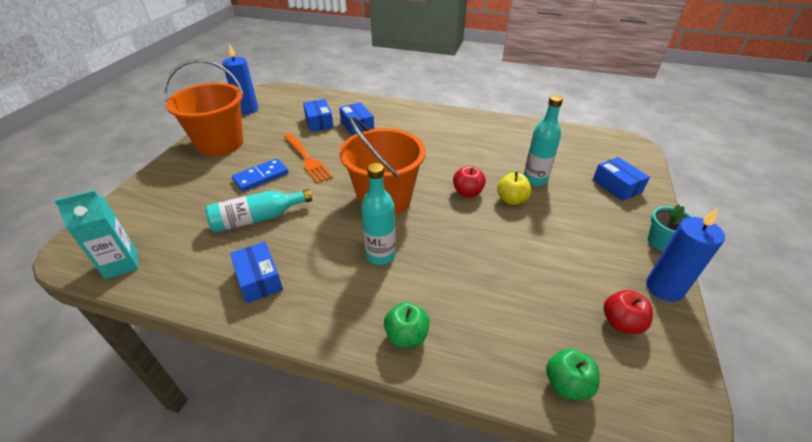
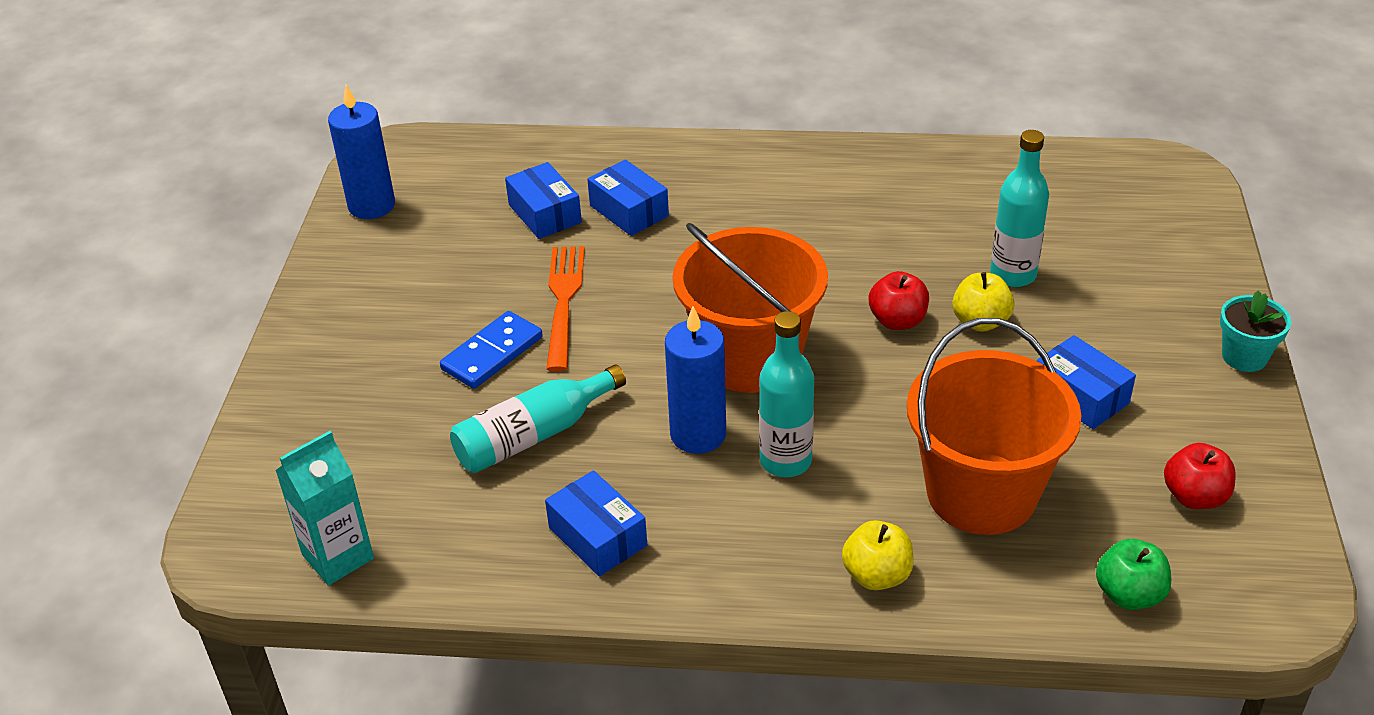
camera: 10 degrees left, 0 degrees up
(220, 143) = (364, 296): orange bucket -> orange bucket (981, 493)
(307, 159) = (563, 302): orange fork -> orange fork turned 135 degrees counterclockwise
(406, 336) = (877, 575): green apple -> yellow apple
(616, 186) = (1160, 264): blue box -> blue box (1080, 396)
(664, 288) = (1254, 432): blue candle -> blue candle (698, 434)

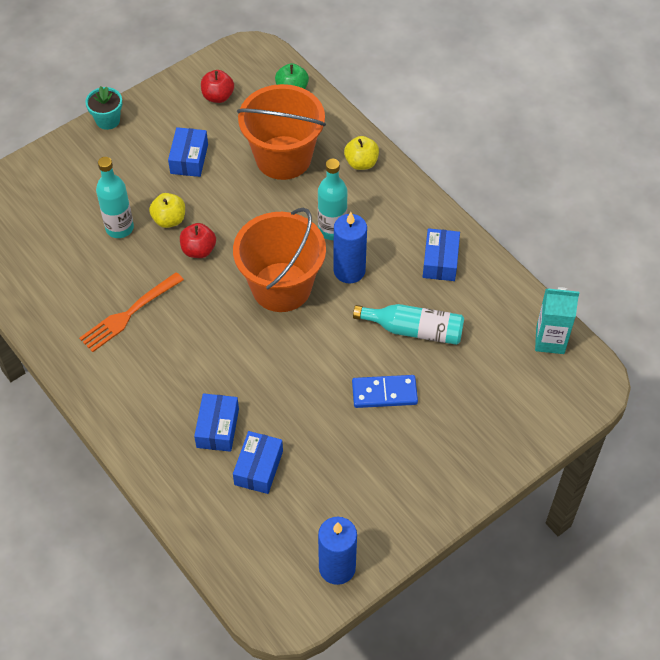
camera: 135 degrees left, 15 degrees up
(563, 302) = (319, 395): orange fork -> orange fork (129, 314)

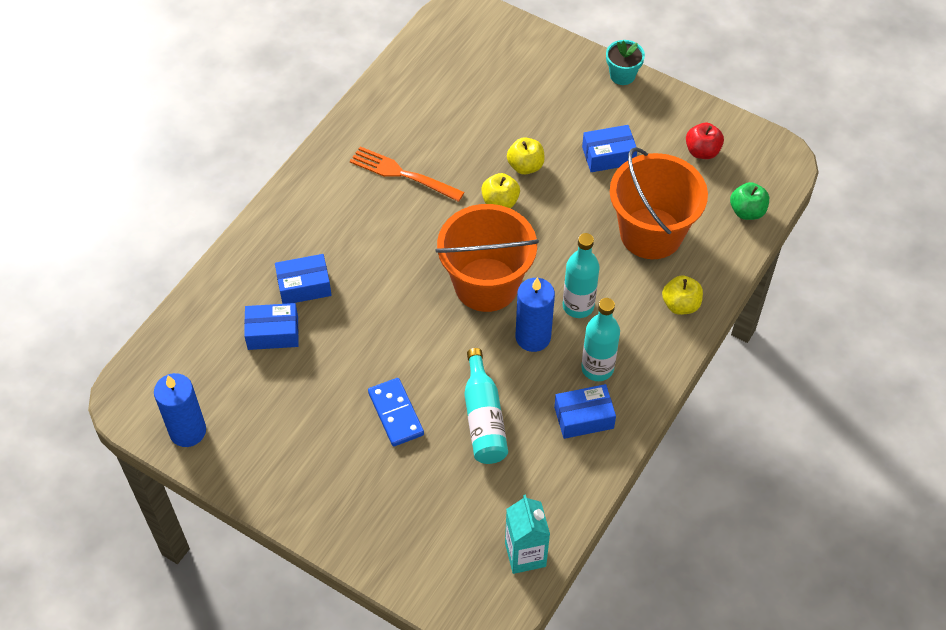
camera: 70 degrees right, 0 degrees up
(119, 228) = (497, 131): turquoise bottle -> turquoise bottle (597, 368)
(198, 250) = (500, 202): red apple -> yellow apple

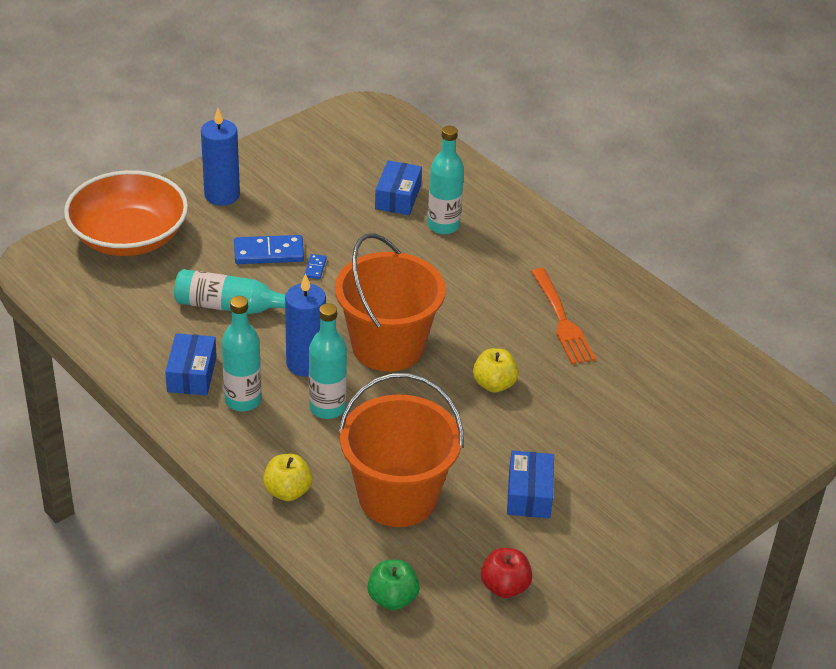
camera: 105 degrees right, 15 degrees down
(187, 431) = (319, 135): blue candle -> blue candle (222, 195)
(304, 286) = (443, 226): blue box -> turquoise bottle
(402, 174) = (562, 320): orange fork -> orange fork turned 120 degrees clockwise
(403, 369) = (315, 268): none -> blue domino
(417, 545) = (129, 237): none -> orange bowl
(525, 166) = (539, 418): yellow apple -> none
(525, 554) = (75, 297): turquoise carton -> none
(622, 75) = (659, 547): turquoise flower pot -> none

